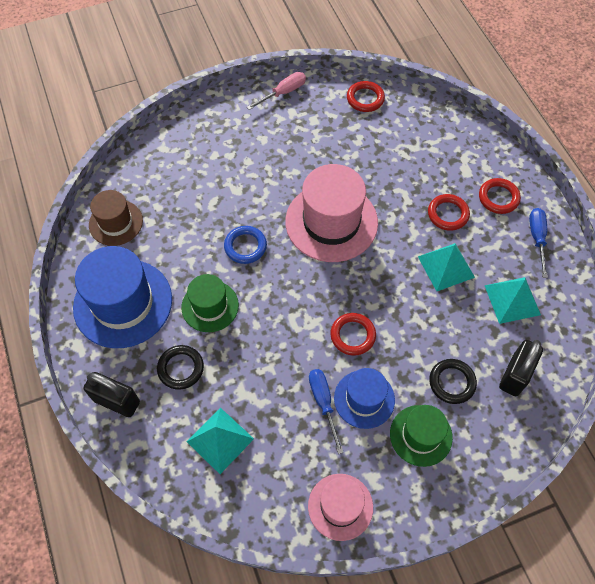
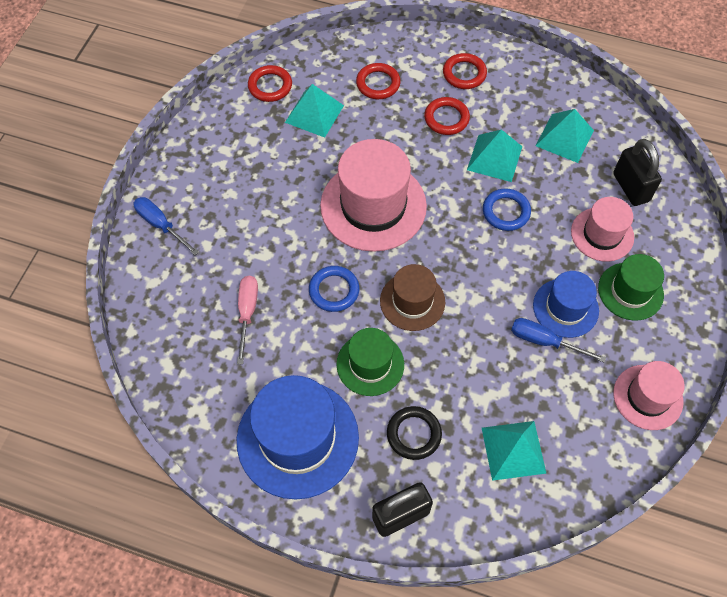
camera: 50 degrees left, 0 degrees up
(116, 222) = (198, 384): brown hat -> brown hat (412, 301)
(283, 93) = (195, 140): pink screwdriver -> pink screwdriver (247, 313)
(353, 335) = (499, 272): red ring -> red ring (378, 84)
(369, 137) = (314, 113): none -> turquoise pyramid
(407, 305) = (506, 212): none -> blue ring
(452, 382) = (602, 234): black ring -> pink hat
(537, 238) = (525, 79): blue screwdriver -> blue screwdriver (161, 225)

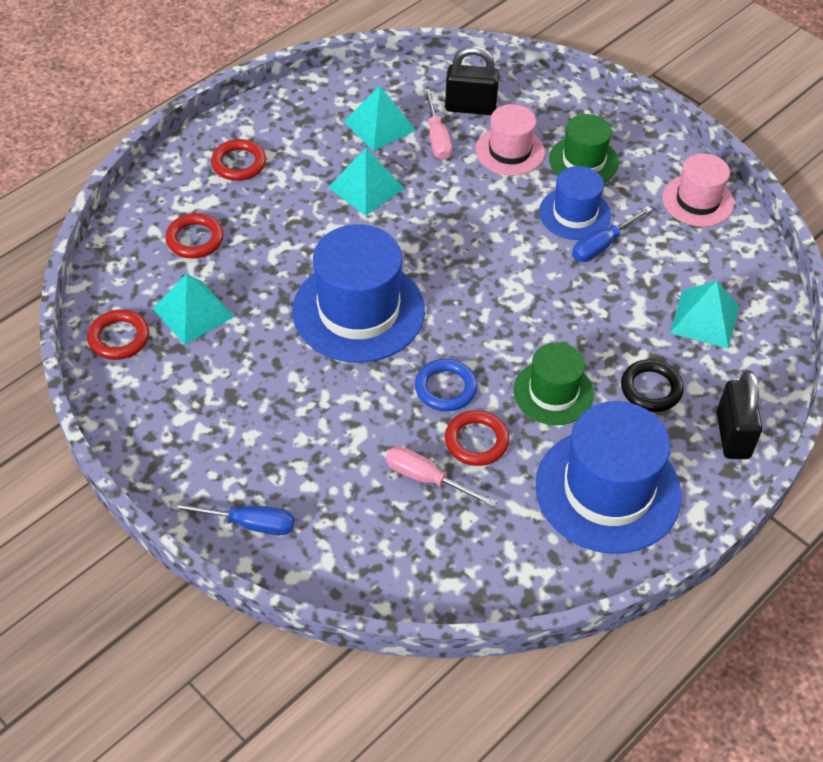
camera: 65 degrees left, 10 degrees down
(161, 225) = (249, 523): blue screwdriver -> blue screwdriver turned 150 degrees counterclockwise
(373, 206) = (358, 310): pink hat -> blue hat
(412, 301) = (498, 327): brown hat -> none
(446, 118) = (287, 203): red ring -> red ring (476, 441)
(506, 212) = (438, 208): blue ring -> none
(579, 180) = (437, 138): none -> pink screwdriver

